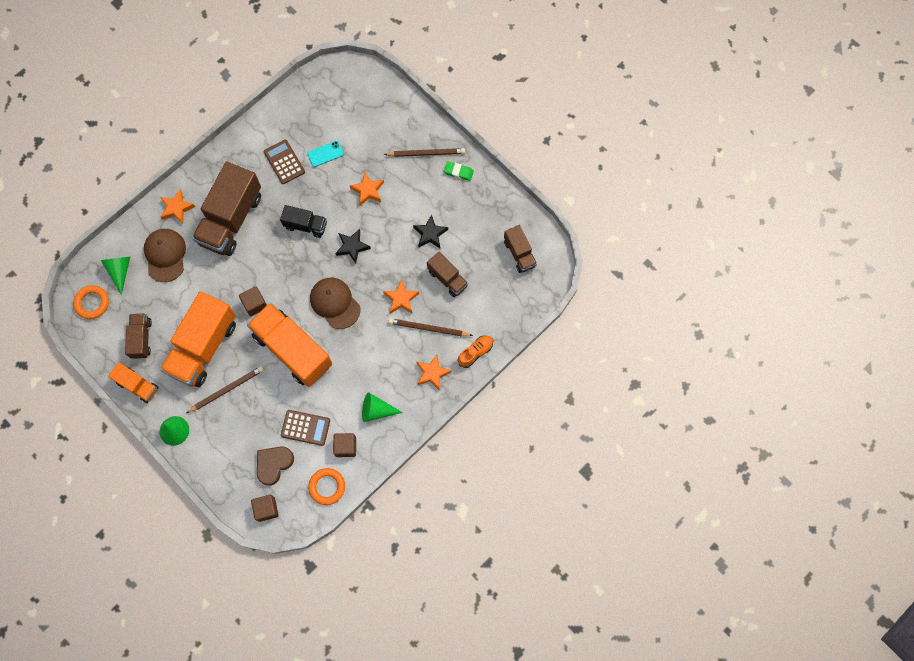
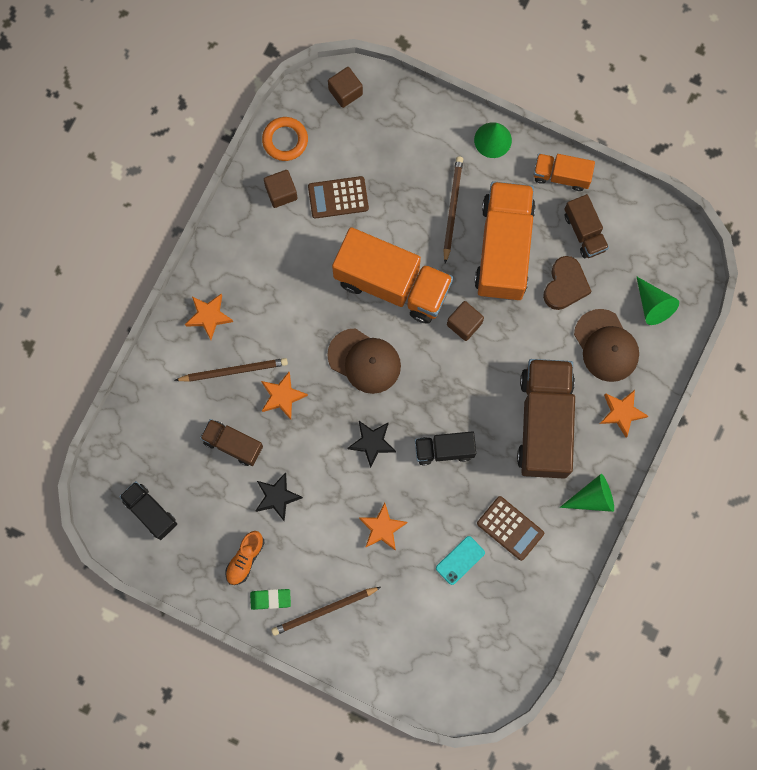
camera: 160 degrees right, 5 degrees up
(92, 303) = (667, 253): orange ring -> none
(226, 389) = (452, 208): brown pencil -> brown pencil turned 150 degrees clockwise
(274, 464) = (358, 143): brown heart -> brown heart (565, 285)
(376, 410) = (260, 247): green cone -> green cone (592, 498)
(475, 352) = (164, 361): orange shoe -> orange shoe (245, 559)
(519, 254) = (150, 512): brown truck -> black truck

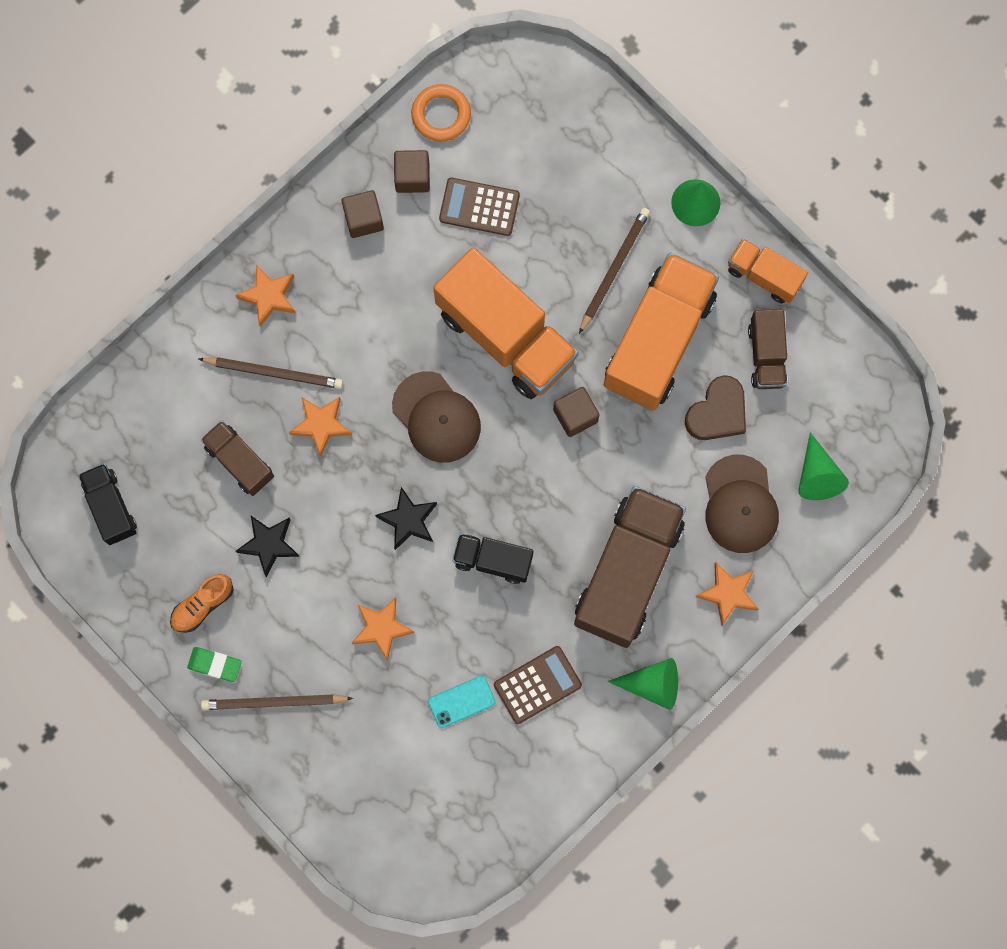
camera: 20 degrees right, 0 degrees up
(345, 92) = (537, 81): brown cube -> brown cube (363, 219)
(510, 528) = (537, 685): brown calculator -> brown calculator turned 90 degrees counterclockwise

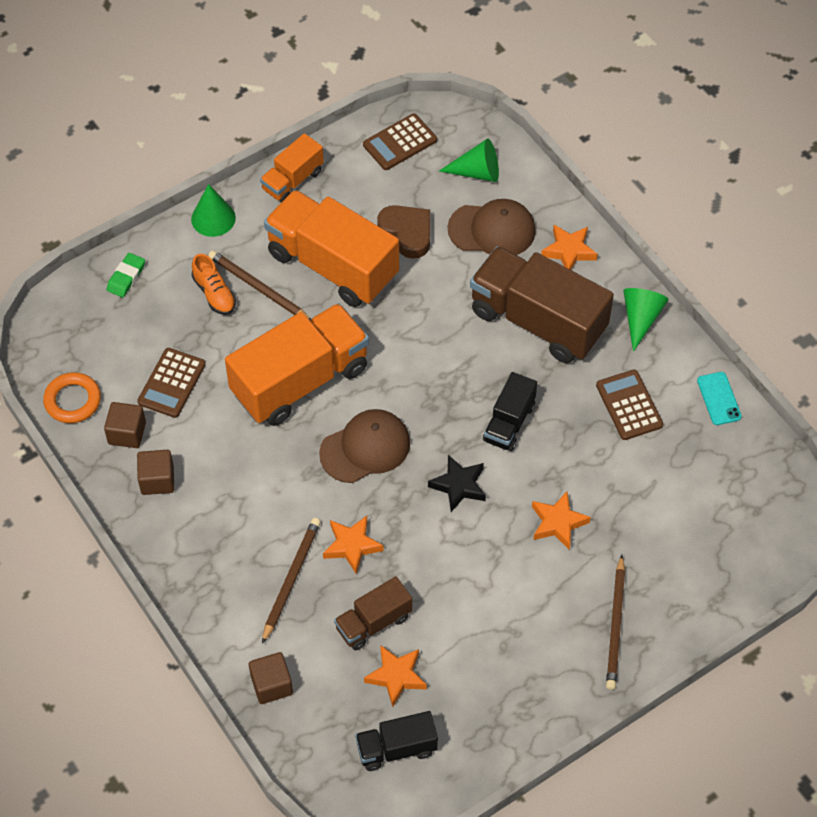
camera: 80 degrees left, 20 degrees down
(202, 605) = (510, 676): orange shoe -> orange shoe (214, 293)
(215, 664) = (571, 673): green eraser -> green eraser (126, 277)
(268, 296) = (213, 573): orange star -> orange star (396, 676)
(269, 544) = (460, 608): black star -> none
(461, 701) = (636, 467): turquoise phone -> turquoise phone (719, 398)
(575, 415) = (387, 338): brown cube -> brown cube (271, 685)
(766, 355) = (364, 190): brown truck -> none
(841, 383) = (400, 142): none -> brown calculator

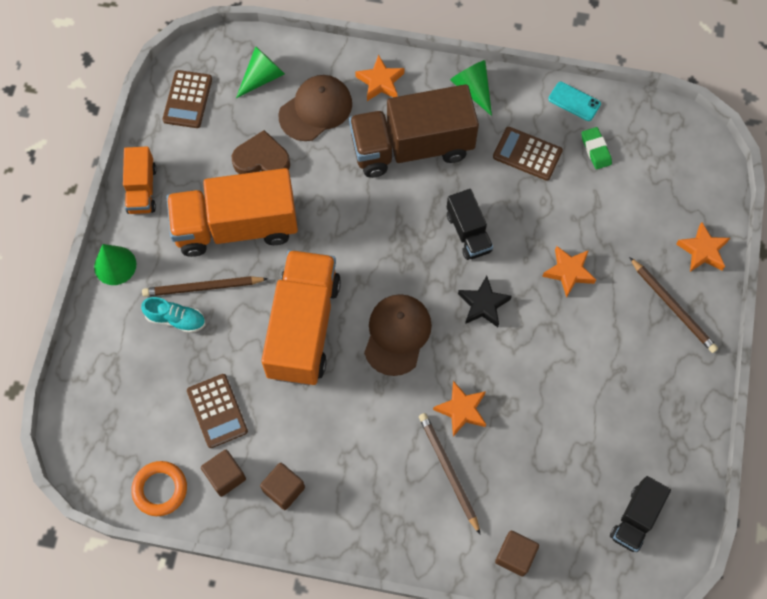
camera: 45 degrees left, 10 degrees up
(126, 277) = (99, 364): green eraser -> green eraser (595, 150)
(214, 293) = (176, 319): orange shoe -> turquoise shoe
(373, 622) = (531, 448): brown truck -> none
(396, 676) = (584, 470): orange star -> orange star (702, 251)

